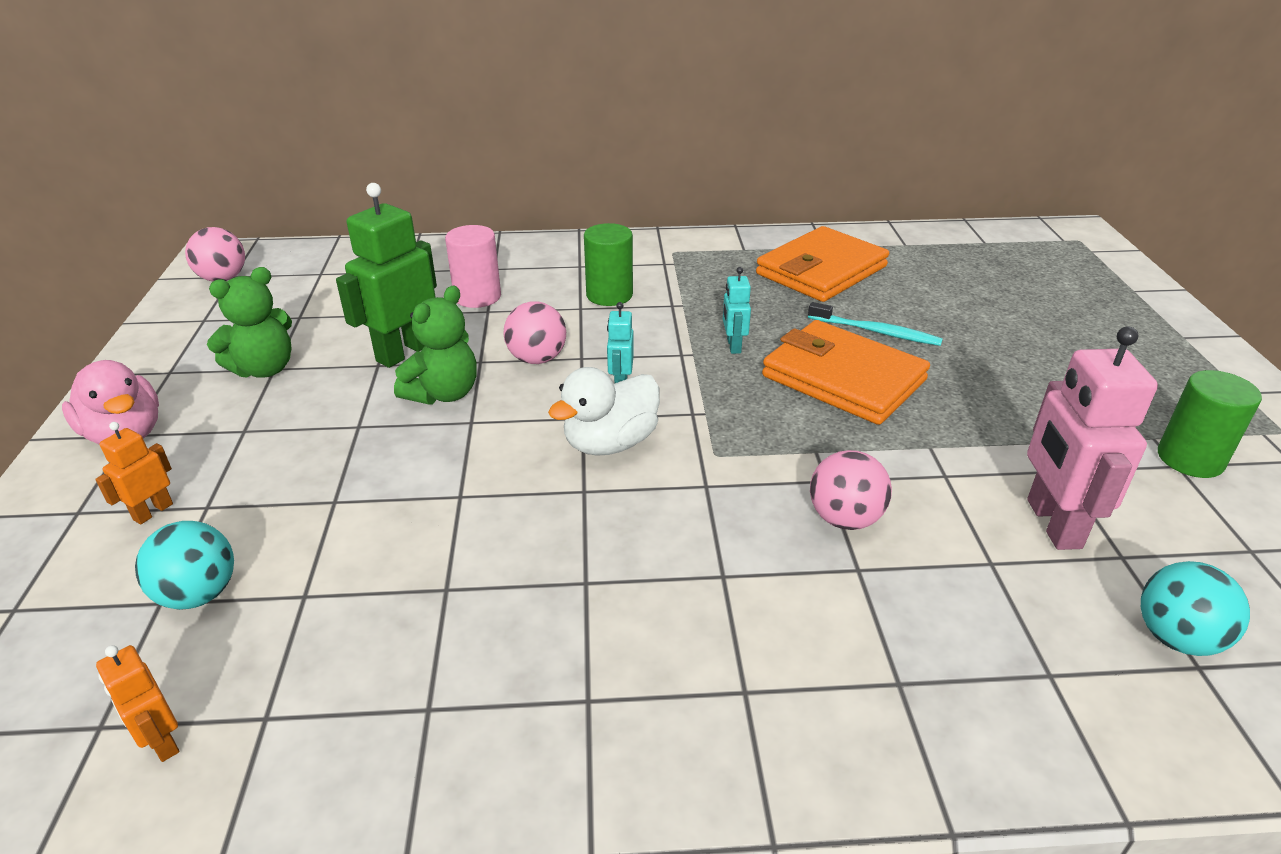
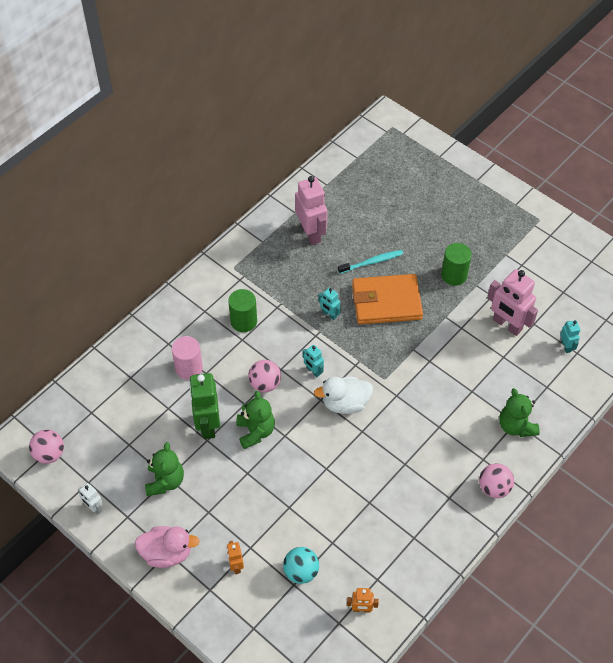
camera: 45 degrees left, 20 degrees up
(162, 342) = (94, 508): none -> white robot
(610, 443) = (345, 403): white duck -> white duck turned 75 degrees clockwise
(821, 270) = (311, 233): orange wallet -> pink robot
(844, 518) = (450, 373): pink ball -> pink ball (494, 488)
(892, 690) = (516, 426): none -> green teddy bear
(1176, 638) = (566, 346): turquoise ball -> turquoise robot
(1190, 459) = (523, 258): green cylinder -> green cylinder (454, 275)

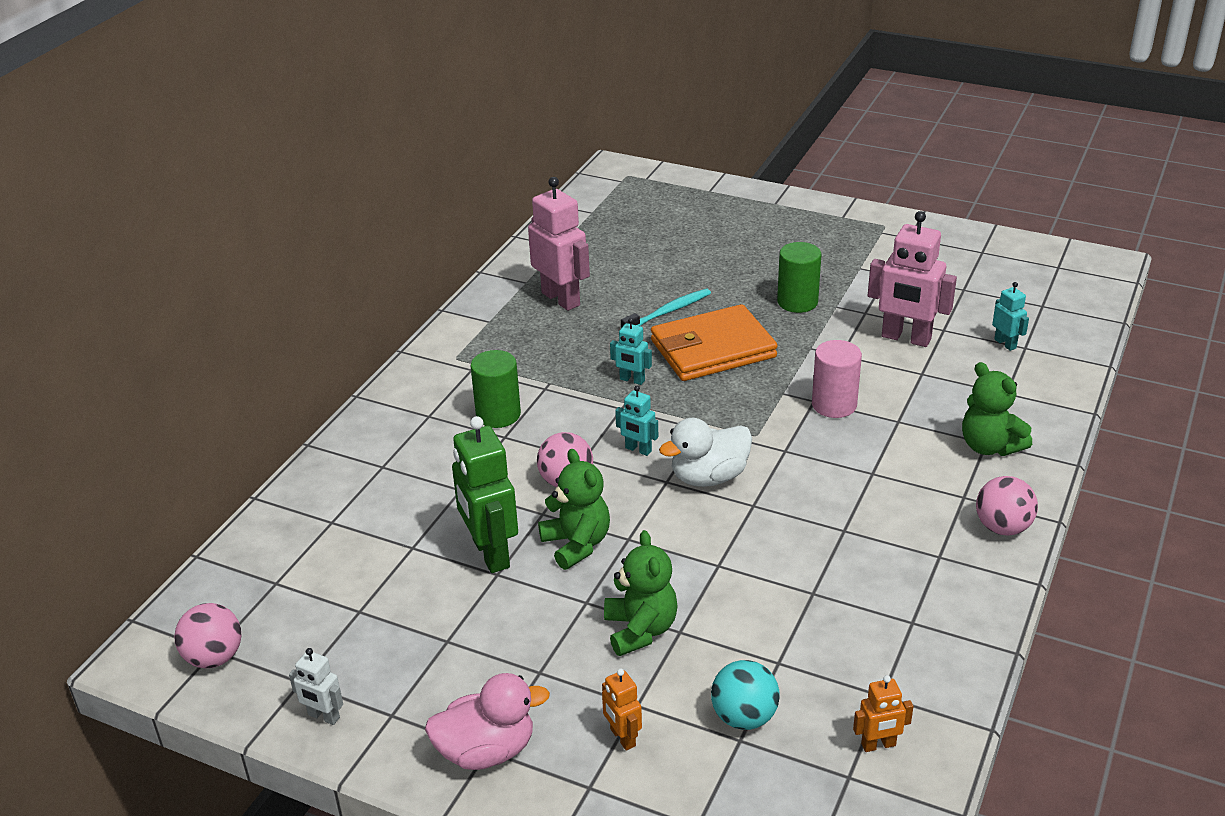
camera: 15 degrees left, 20 degrees down
(165, 481) = (444, 647): green teddy bear -> green teddy bear (640, 630)
(189, 368) = (429, 489): pink cylinder -> pink cylinder (834, 405)

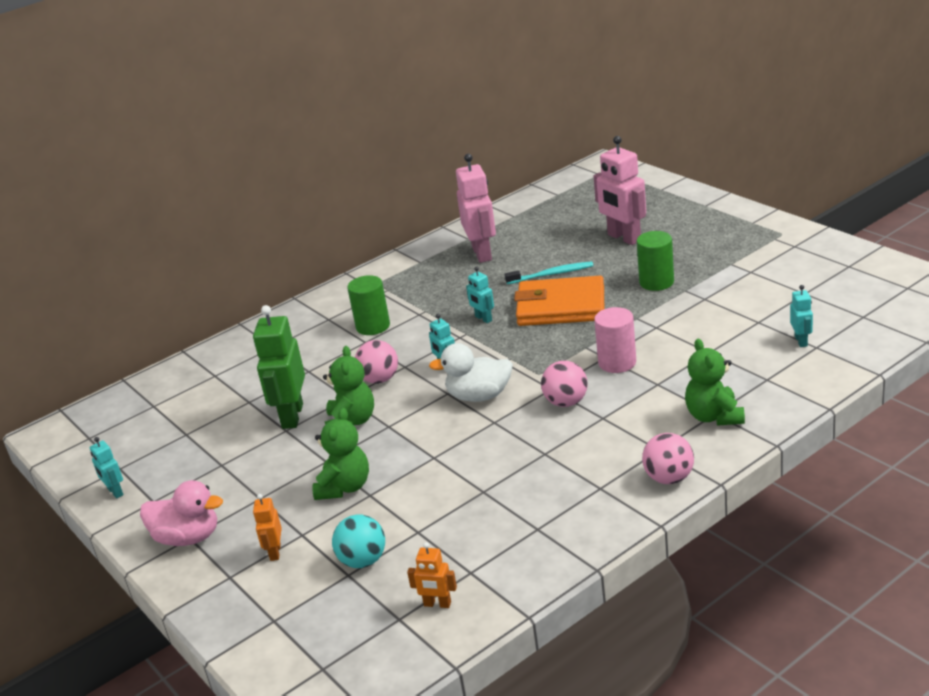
camera: 30 degrees right, 5 degrees down
(214, 657) = (85, 442): pink ball -> pink ball (566, 402)
(323, 716) = (115, 492): white robot -> turquoise robot
(906, 338) = (720, 323): pink robot -> pink robot (624, 238)

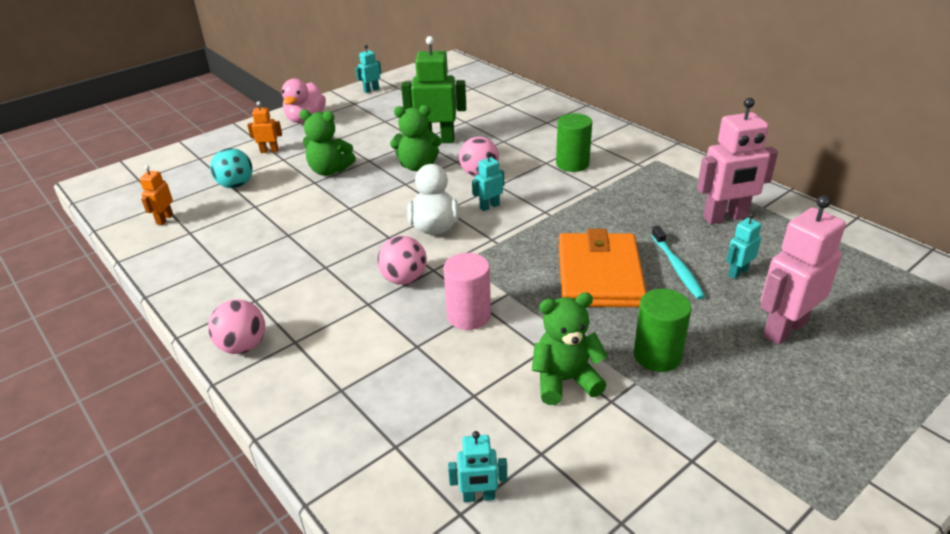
camera: 85 degrees right, 5 degrees up
(483, 319) = (578, 224): turquoise robot -> turquoise robot (737, 272)
(714, 416) = (333, 388): green teddy bear -> green teddy bear (565, 380)

